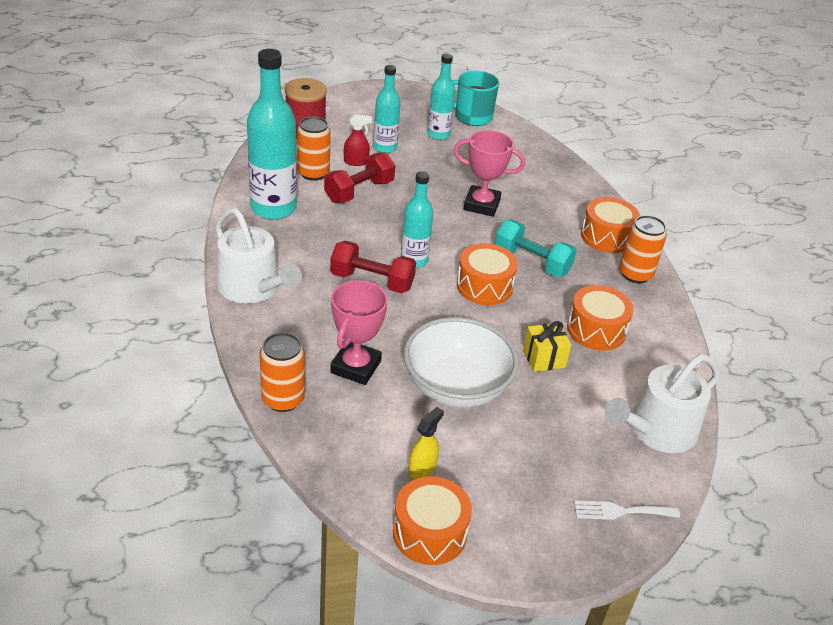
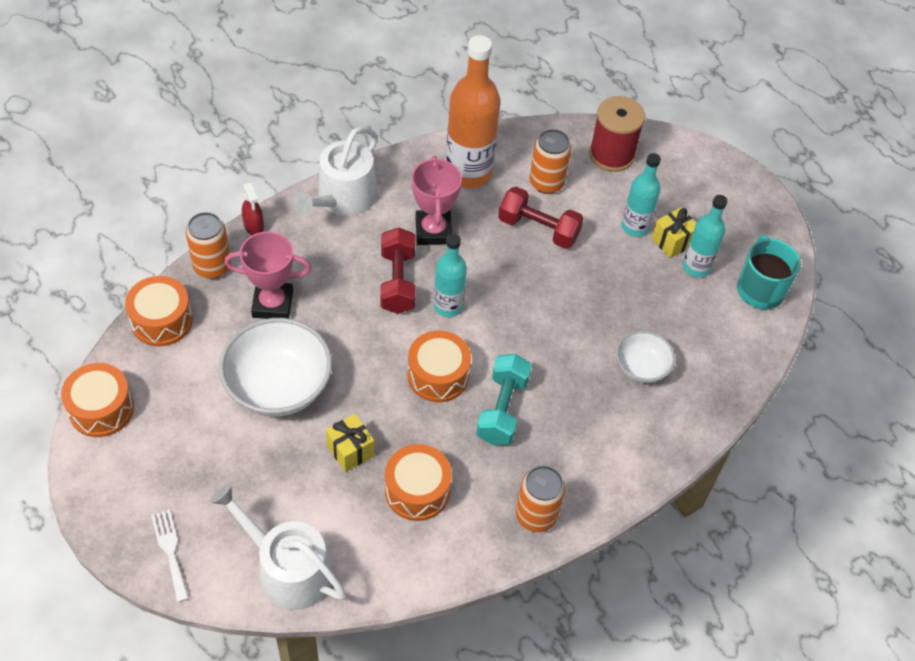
camera: 70 degrees right, 15 degrees up
(273, 208) = (468, 172): turquoise bottle -> orange bottle
(356, 162) = (590, 210): red spray bottle -> red spray bottle (254, 226)
(409, 137) = (672, 242): none -> yellow gift
(422, 468) = (169, 386): yellow spray bottle -> none
(481, 205) = (580, 340): pink trophy -> pink trophy (433, 231)
(518, 186) = (641, 367): none -> white bowl
(606, 237) = (592, 475): orange drum -> orange drum (162, 320)

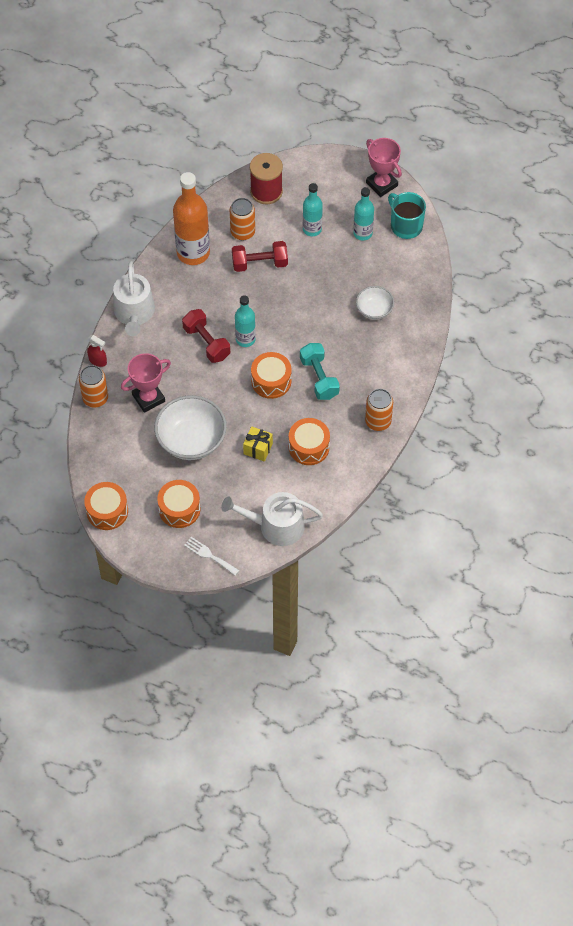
camera: 30 degrees left, 5 degrees up
(162, 320) = (95, 445): orange drum -> orange drum (179, 509)
(433, 231) = (202, 301): pink trophy -> pink trophy (381, 184)
(672, 242) = (339, 226): yellow gift -> none

